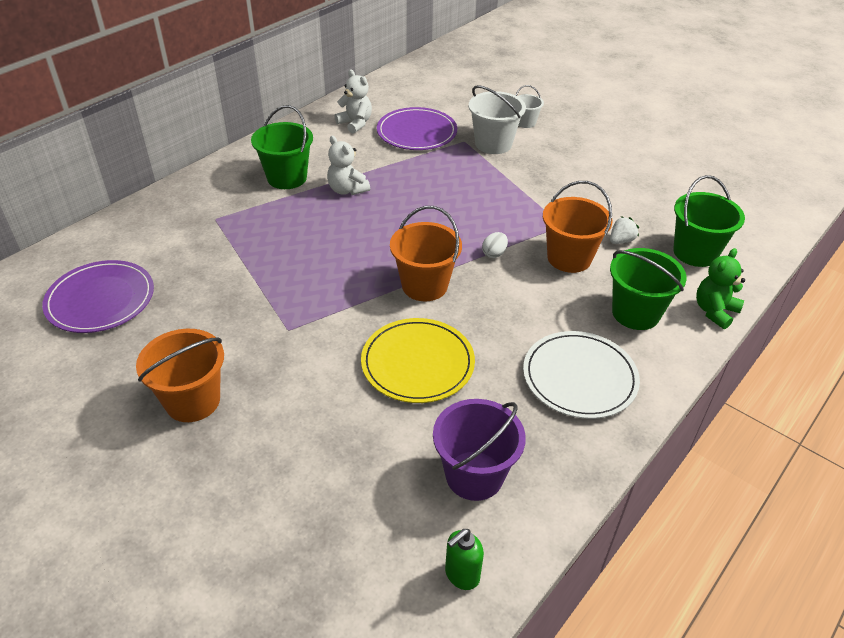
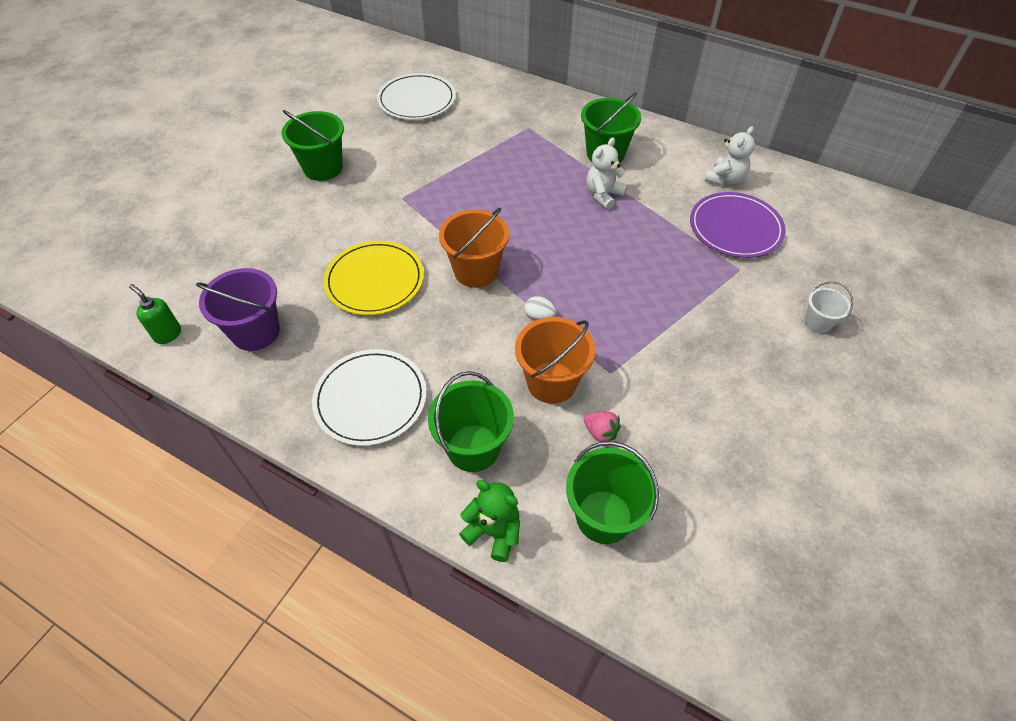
camera: 80 degrees right, 10 degrees up
(100, 300) = (416, 100): purple plate -> white plate
(193, 401) = (323, 168): orange bucket -> green bucket
(493, 144) = (748, 296): white bucket -> none
(621, 241) = (600, 433): white strawberry -> pink strawberry

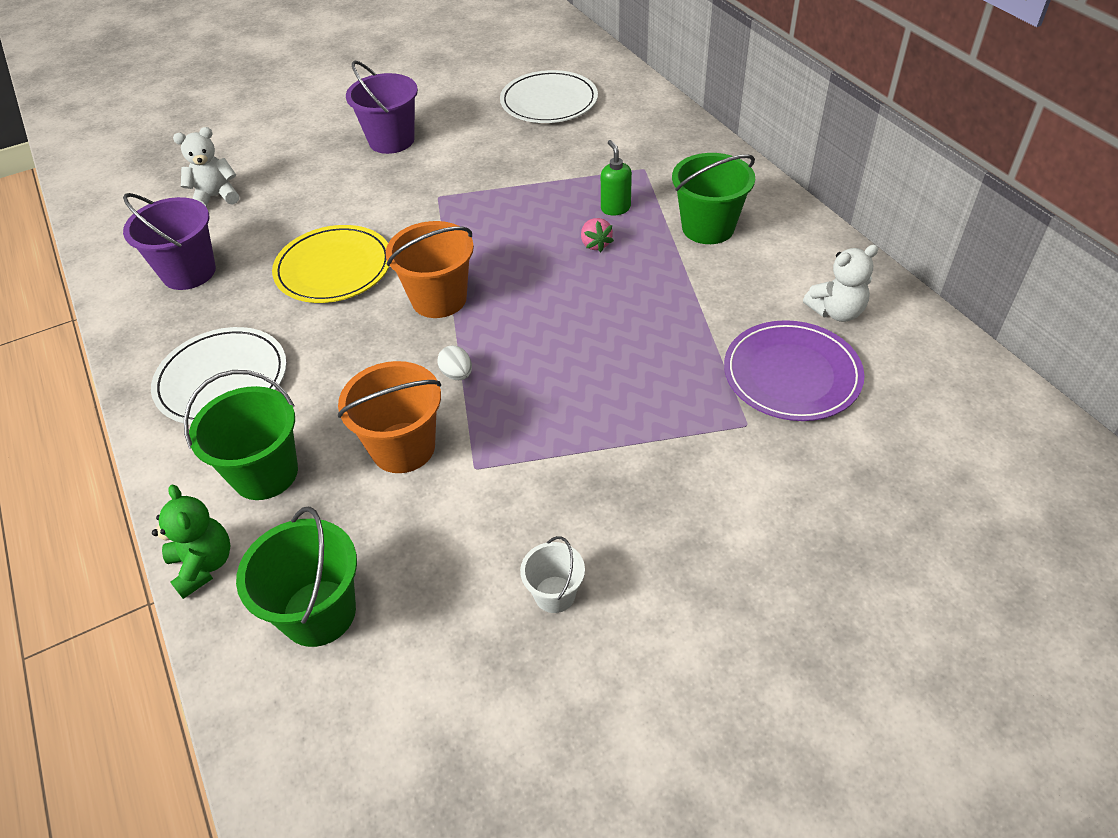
camera: 35 degrees right, 5 degrees down
(167, 334) = (121, 244): green soap dispenser -> green soap dispenser (615, 208)
(323, 168) = (391, 140): green bucket -> purple bucket
(600, 433) = (401, 525): pink strawberry -> pink strawberry (595, 244)
(603, 195) = (659, 273): white teddy bear -> white teddy bear (216, 197)
(817, 322) = (790, 535): white bucket -> white bucket (554, 594)

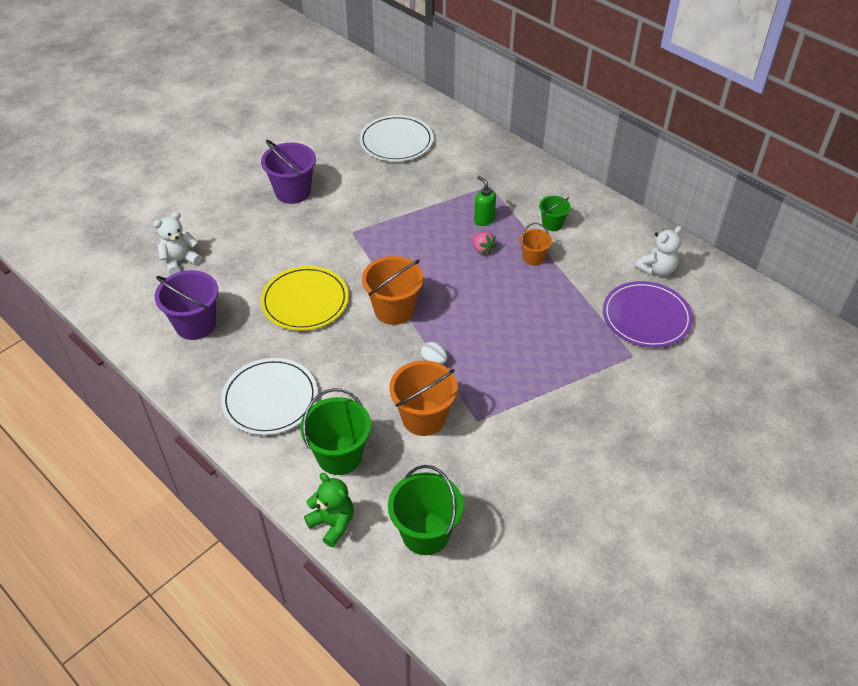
camera: 20 degrees left, 0 degrees up
(554, 594) = (564, 486): white bucket -> none
(661, 266) = (533, 258): none -> orange bucket
(708, 228) = (552, 224): green bucket -> green bucket, size x0.56

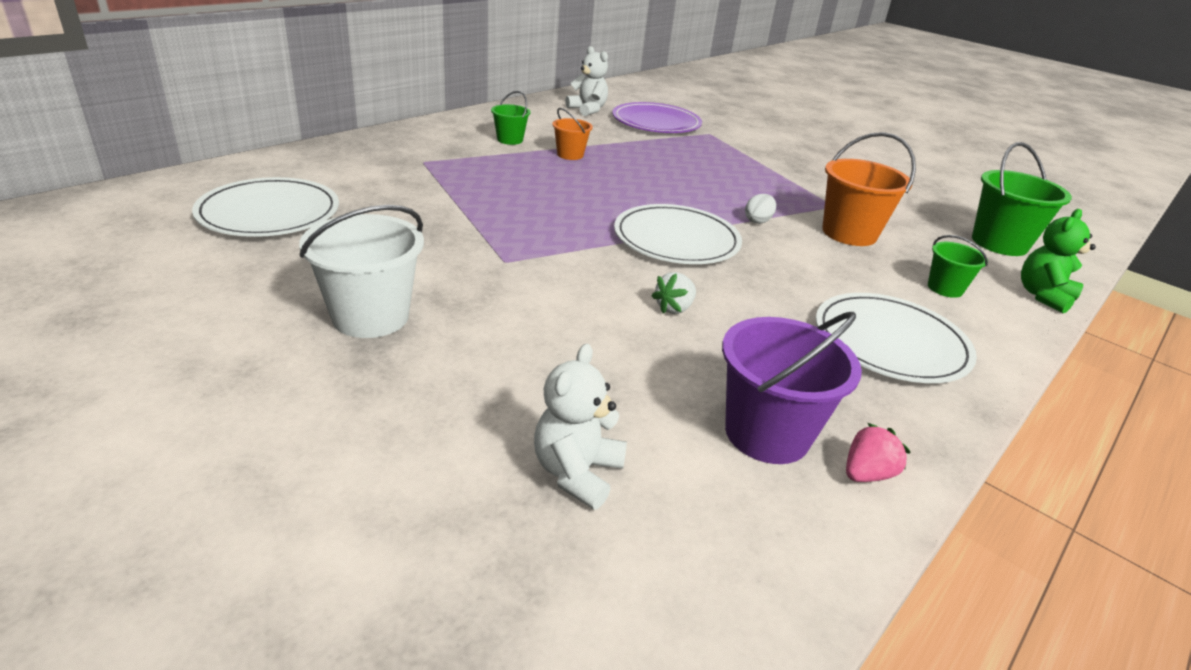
camera: 95 degrees left, 15 degrees down
(180, 261) = (577, 473): white teddy bear -> white teddy bear turned 60 degrees clockwise
(293, 192) = (370, 317): purple bucket -> white bucket
(305, 301) = (674, 308): yellow plate -> white strawberry
(339, 456) = (945, 288): green bucket -> green bucket, size x0.56
(394, 310) = (676, 239): orange bucket -> white plate
(482, 249) = (554, 178): pink strawberry -> pink strawberry (866, 474)
(484, 220) = (494, 172): green soap dispenser -> none

